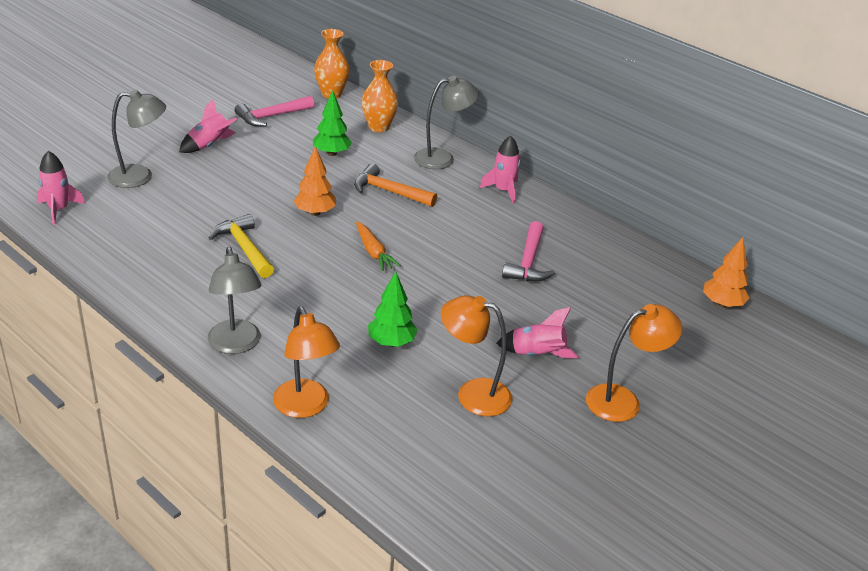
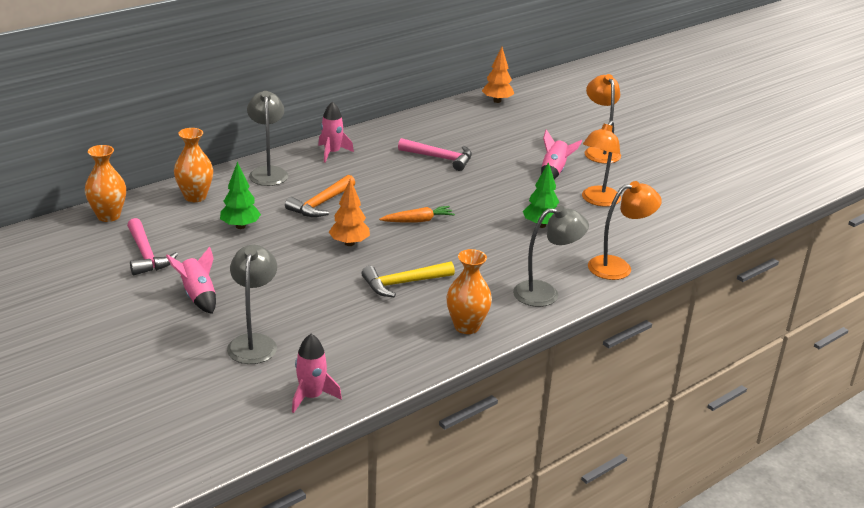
camera: 80 degrees left, 5 degrees down
(167, 290) = (466, 326): none -> orange vase

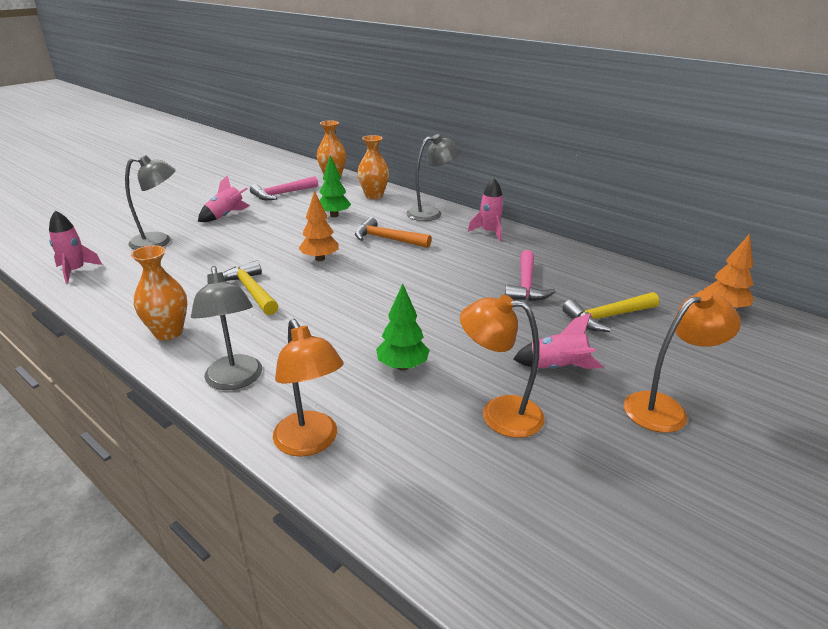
camera: 80 degrees right, 0 degrees up
(418, 221) = (377, 286): orange carrot -> none
(497, 140) = (607, 317): none -> yellow hammer

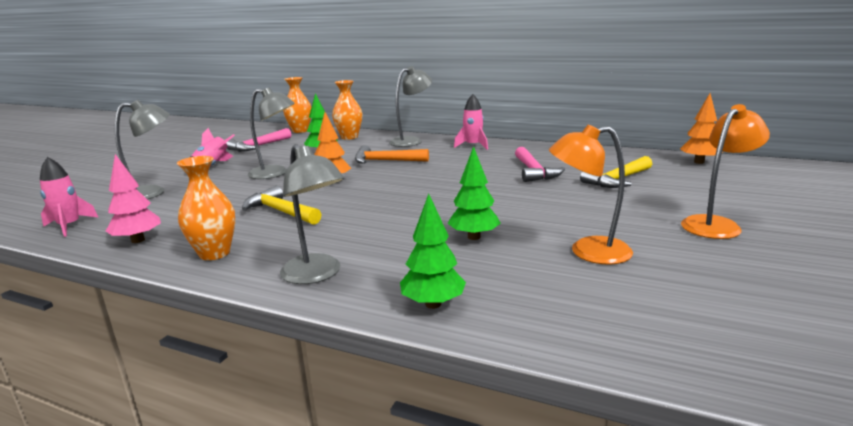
camera: 15 degrees left, 10 degrees down
(118, 301) = (138, 240): none -> pink tree
(275, 237) = (275, 173): none -> grey lamp
(310, 443) = (433, 304): orange lamp -> green tree
(557, 368) = (608, 215): pink rocket -> none

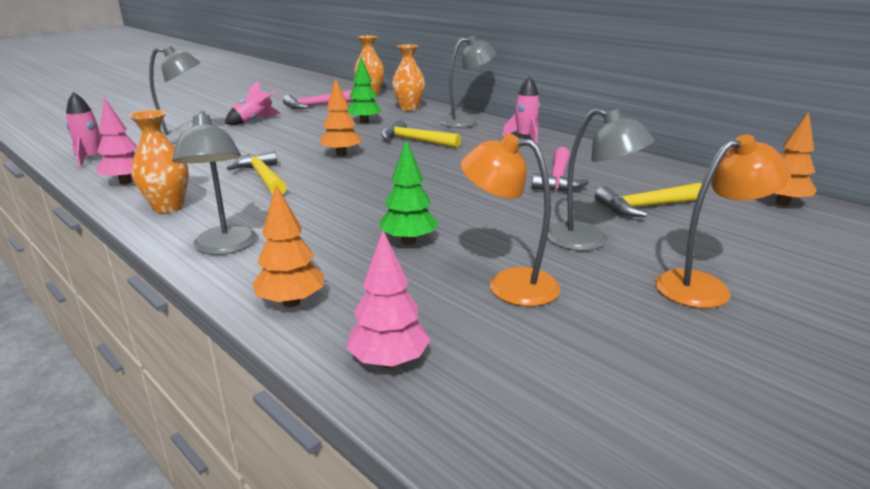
camera: 20 degrees right, 5 degrees up
(275, 173) = (300, 137): grey lamp -> grey lamp (589, 241)
(386, 161) = (415, 140): orange hammer -> yellow hammer
(433, 304) = (291, 302): green tree -> orange tree
(567, 327) = (389, 361): none -> pink tree

